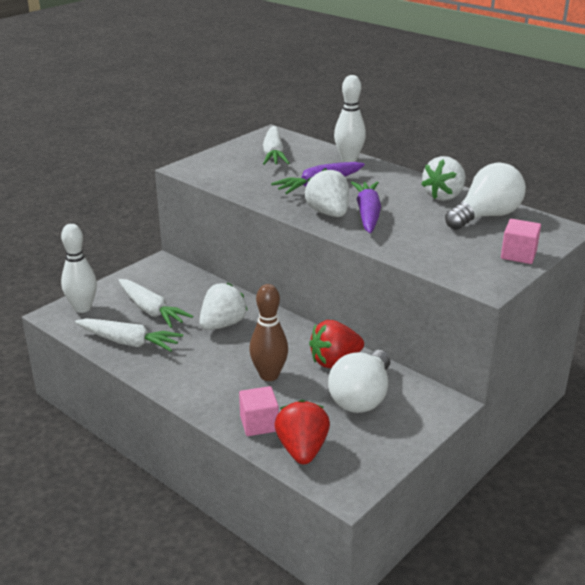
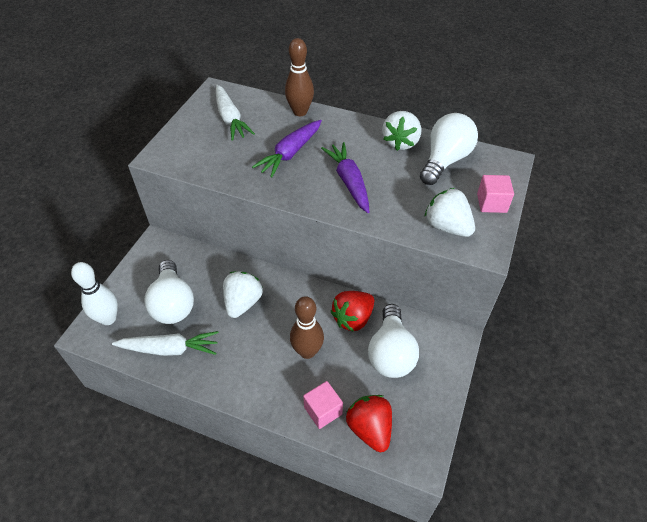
camera: 20 degrees left, 20 degrees up
(151, 310) = (173, 303): white carrot -> white light bulb
(328, 213) = (315, 189): white strawberry -> white strawberry (447, 227)
(349, 159) = (300, 112): white bowling pin -> brown bowling pin

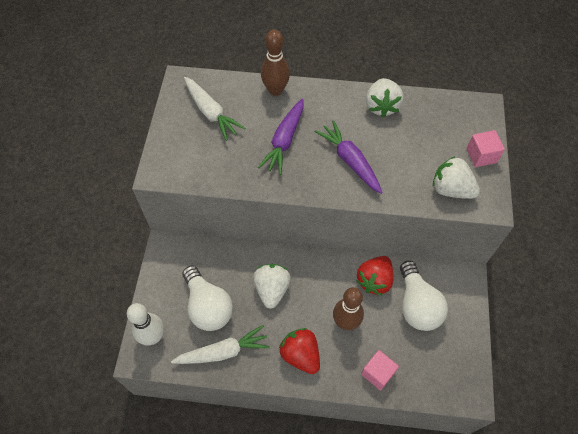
camera: 15 degrees left, 10 degrees up
(369, 428) = (421, 378): red strawberry -> red strawberry (300, 355)
(445, 160) = (427, 118): white light bulb -> none

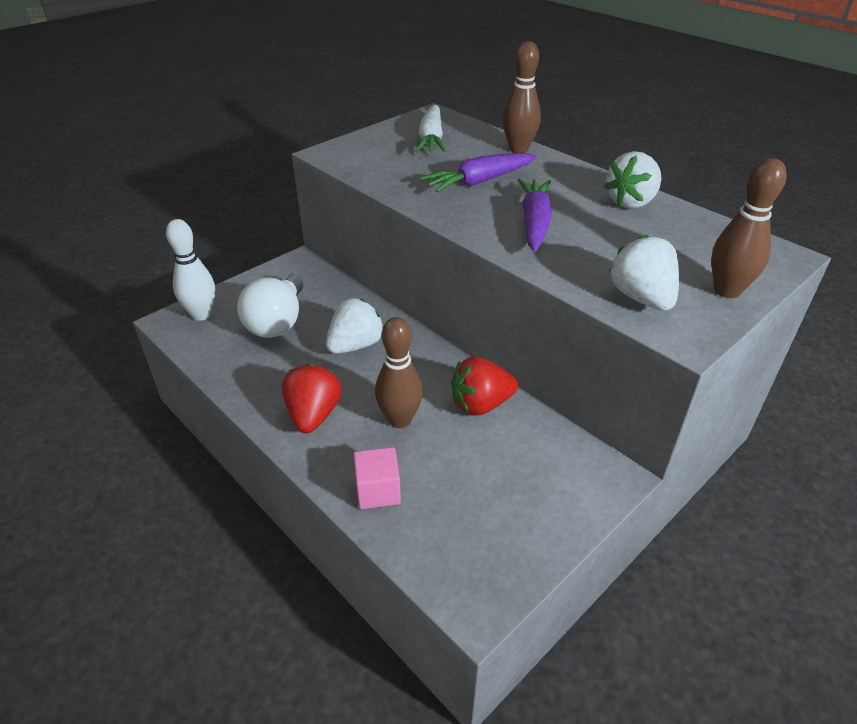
camera: 40 degrees right, 20 degrees down
(223, 351) = (244, 363): white carrot -> none
(417, 305) = (509, 459): white light bulb -> none
(481, 155) = (727, 291): pink cube -> brown bowling pin

